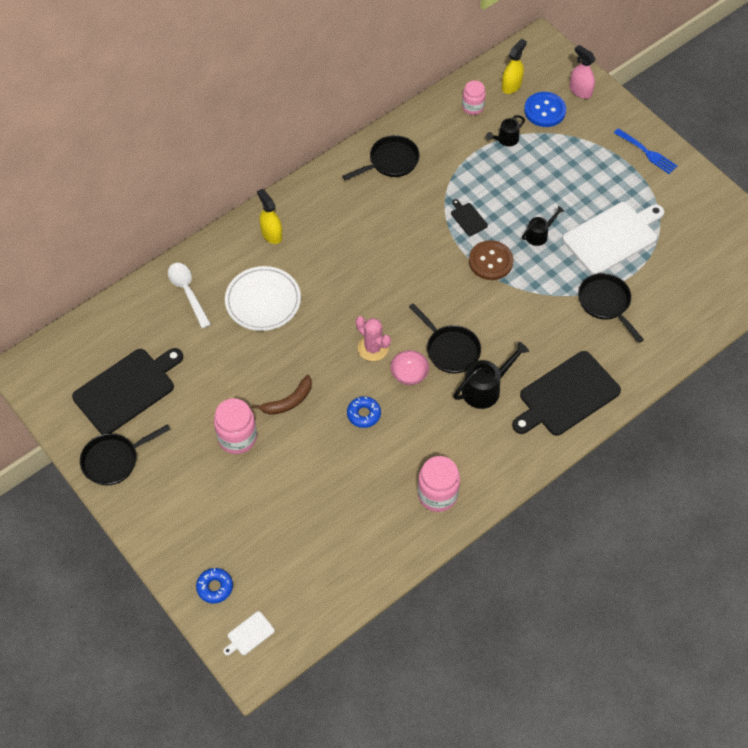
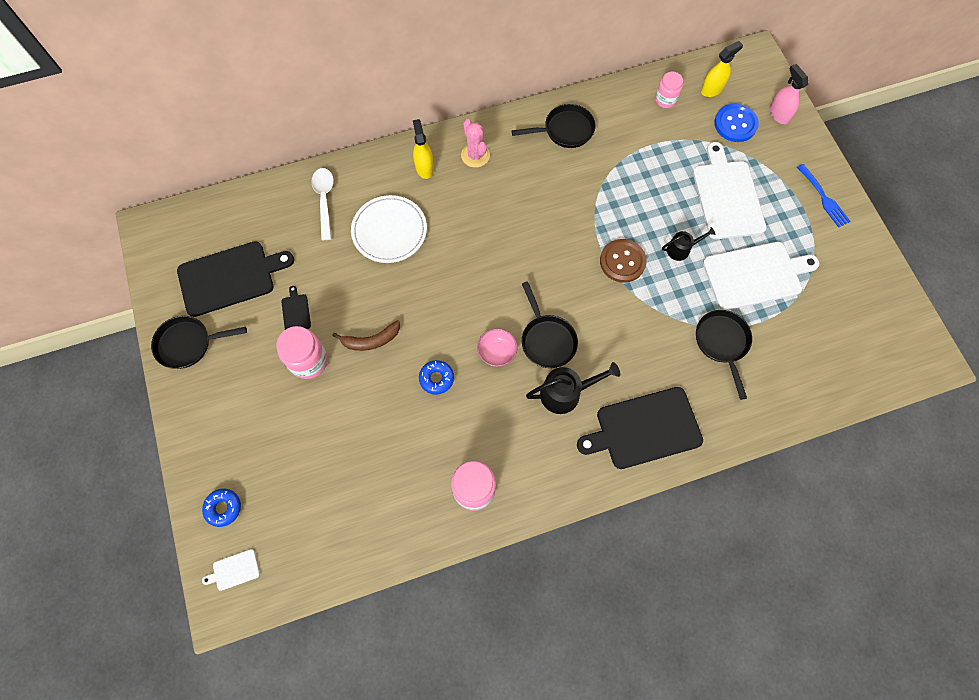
camera: 20 degrees right, 10 degrees up
(373, 348) = (473, 313): pink cactus -> pink cactus (475, 155)
(468, 218) = (617, 210): black cutting board -> black cutting board (296, 311)
(506, 139) = (685, 142): black watering can -> none
(562, 177) = (727, 196): none -> white cutting board

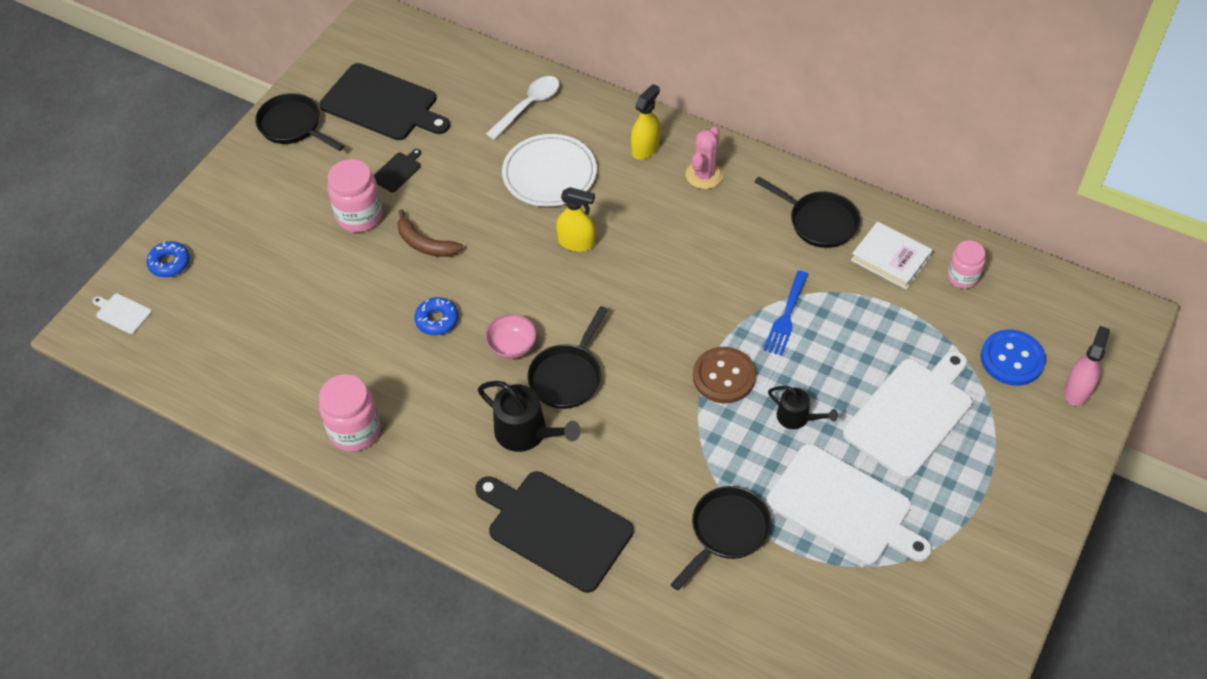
camera: 50 degrees right, 15 degrees down
(622, 120) = (890, 258): none -> white book
(712, 89) = (1029, 307): yellow spray bottle -> yellow spray bottle (576, 242)
(823, 198) = (1021, 508): blue fork -> blue fork (786, 317)

